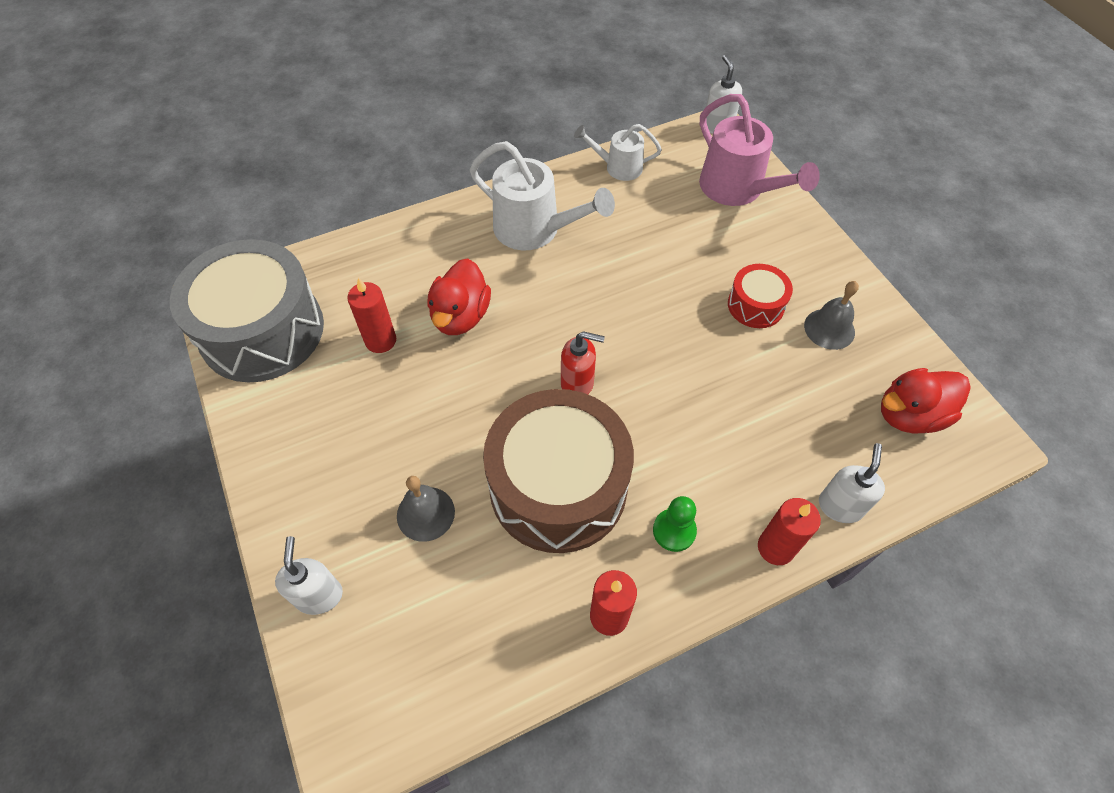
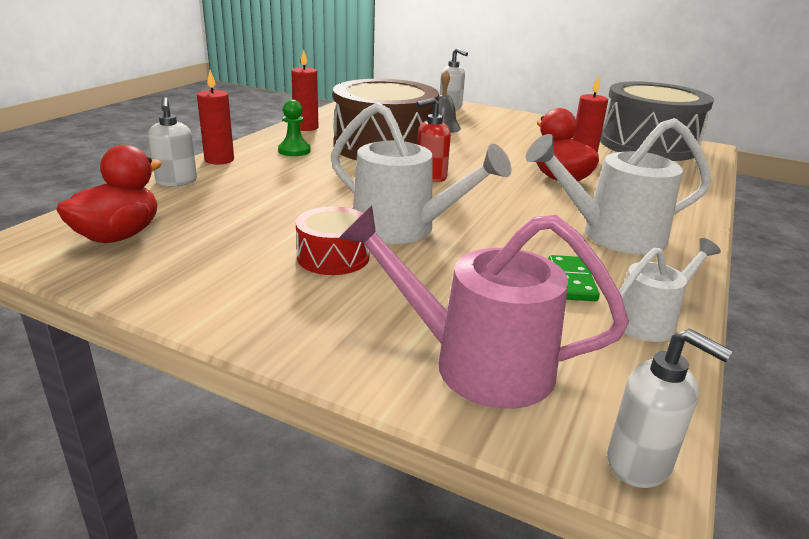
camera: 140 degrees right, 30 degrees down
(622, 209) = (571, 281): none -> green domino
(678, 312) = (405, 229): none -> white watering can
(829, 329) = (235, 266): grey bell -> none

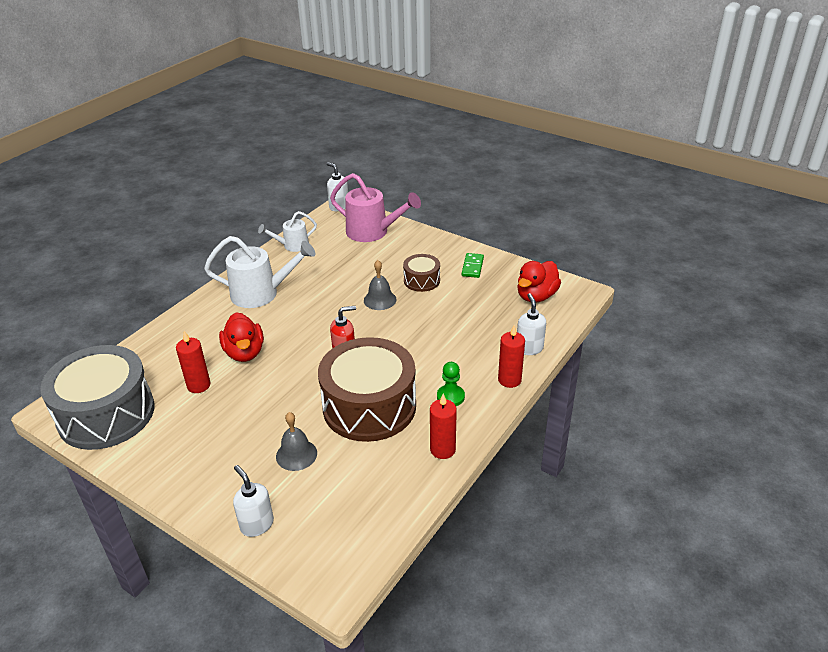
camera: 170 degrees left, 10 degrees up
(333, 257) = (421, 280): red drum -> brown drum
(405, 229) = (380, 300): white watering can -> grey bell
(571, 281) = (310, 265): green domino -> green domino (472, 267)

